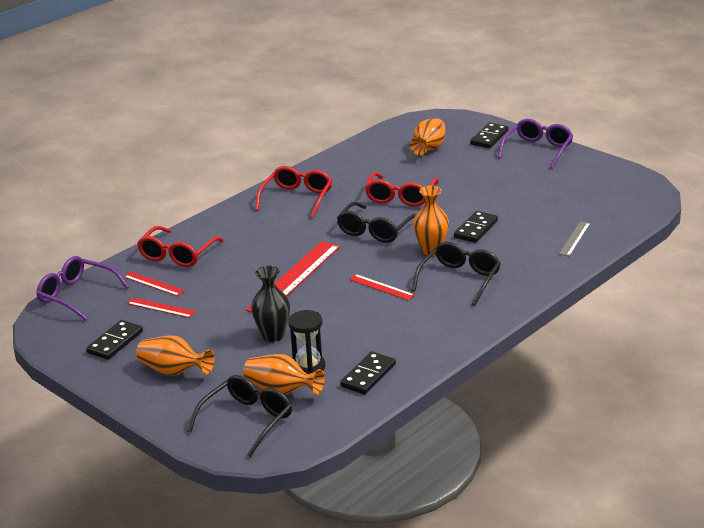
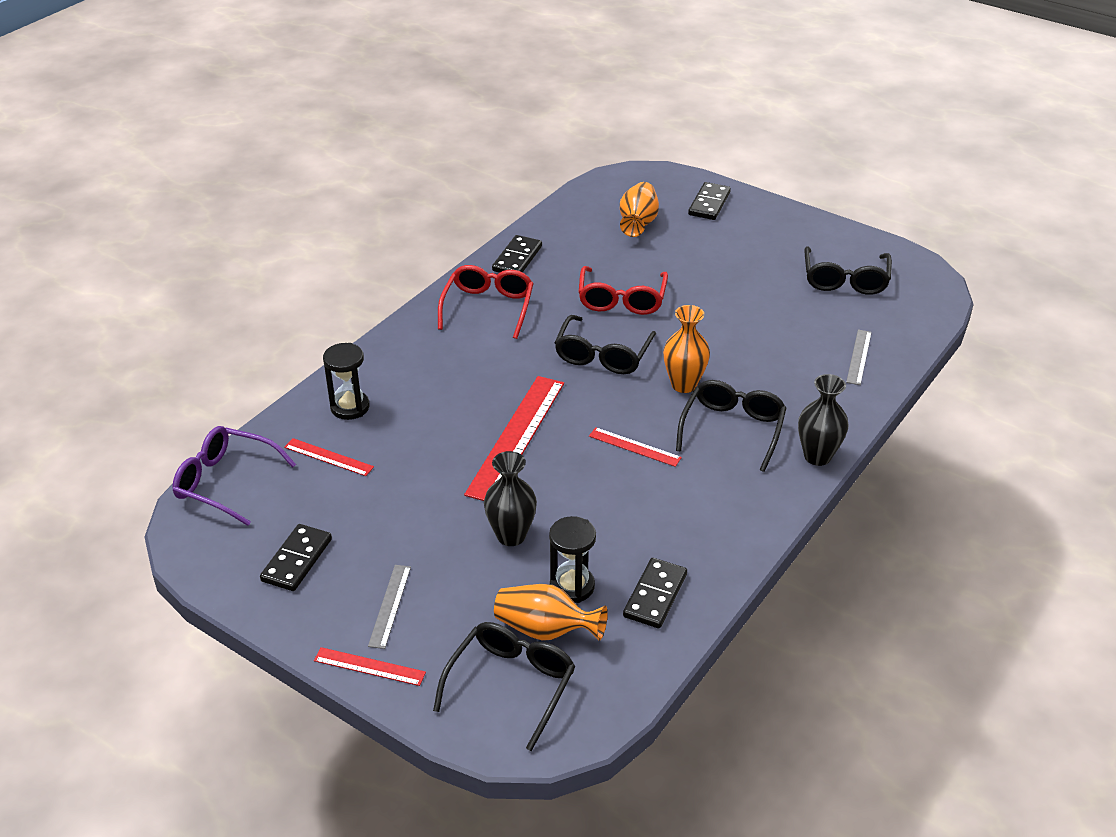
camera: 10 degrees left, 10 degrees up
(161, 308) = (347, 497): red ruler -> red ruler (369, 666)
(174, 371) = (390, 605): orange vase -> grey ruler
(177, 255) = (350, 407): red glasses -> black hourglass
(476, 229) = (731, 347): black domino -> black domino (517, 259)
(520, 298) = (817, 456): none -> black vase
(538, 150) = (775, 221): purple glasses -> none
(581, 190) = (845, 280): none -> black glasses

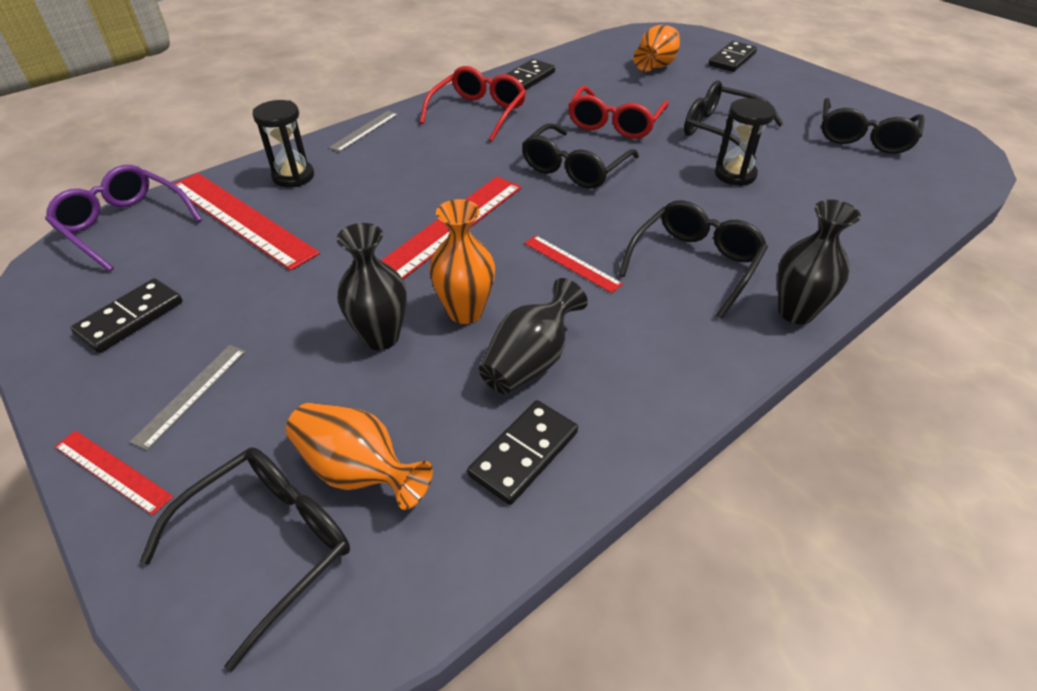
camera: 15 degrees right, 5 degrees up
(328, 457) = (240, 218): red ruler -> red ruler, size x2.01
(572, 586) = (421, 417): black hourglass -> black hourglass (735, 175)
(633, 532) = (530, 361): none -> black vase
(684, 384) = (652, 208): orange vase -> orange vase (465, 312)
(719, 292) = (720, 130): none -> black glasses
(859, 357) = (868, 211): grey ruler -> grey ruler (364, 130)

